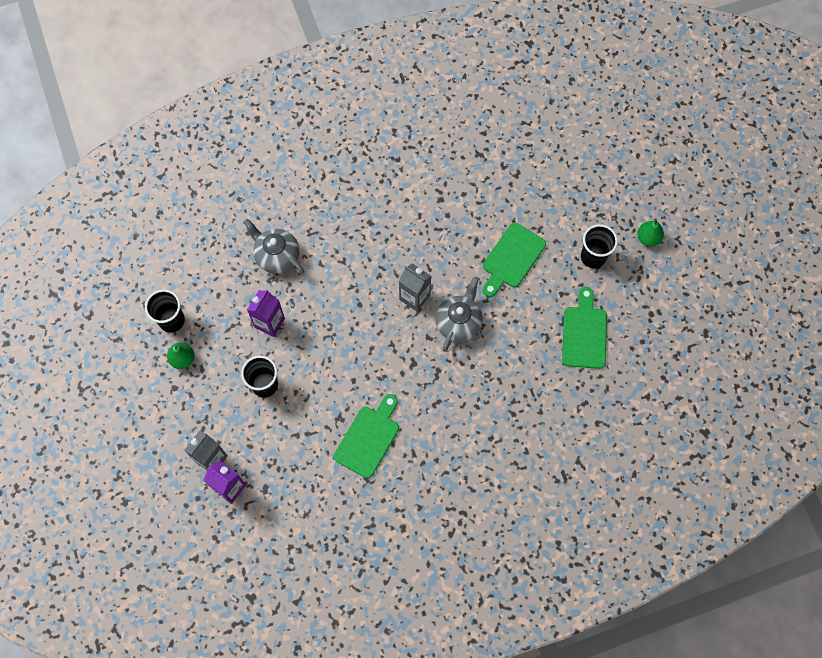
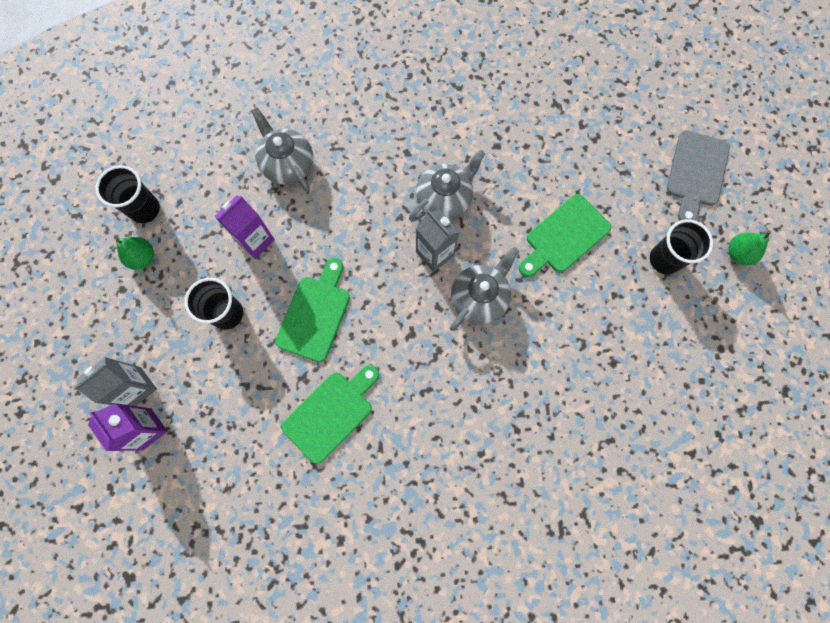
camera: 15 degrees right, 5 degrees up
(410, 252) = (444, 199): none -> grey teapot
(584, 333) = (631, 352): green cutting board -> green cutting board (315, 314)
(601, 183) = (696, 173): none -> grey cutting board

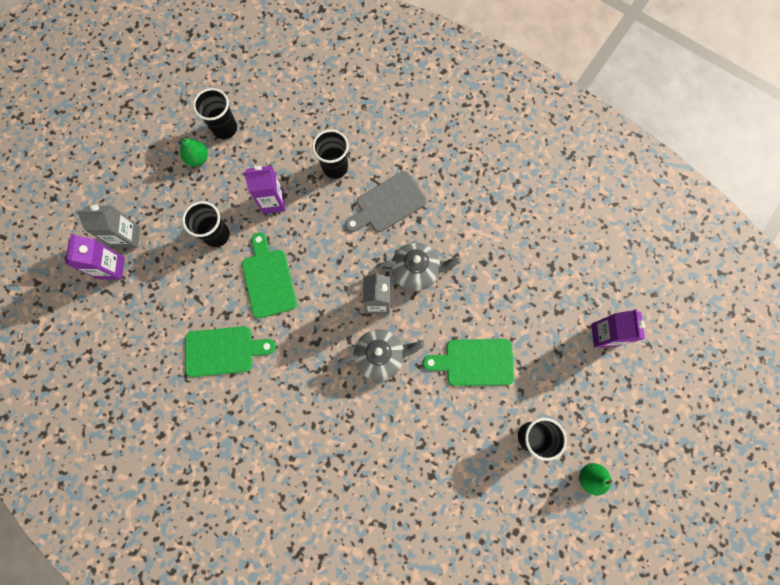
camera: 40 degrees right, 0 degrees up
(287, 164) = (335, 167): grey teapot -> black cup
(315, 314) = (268, 279): green cutting board -> green cutting board turned 75 degrees counterclockwise
(648, 128) = (604, 335): none -> purple carton
(696, 173) = (611, 395): grey cutting board -> grey cutting board (387, 204)

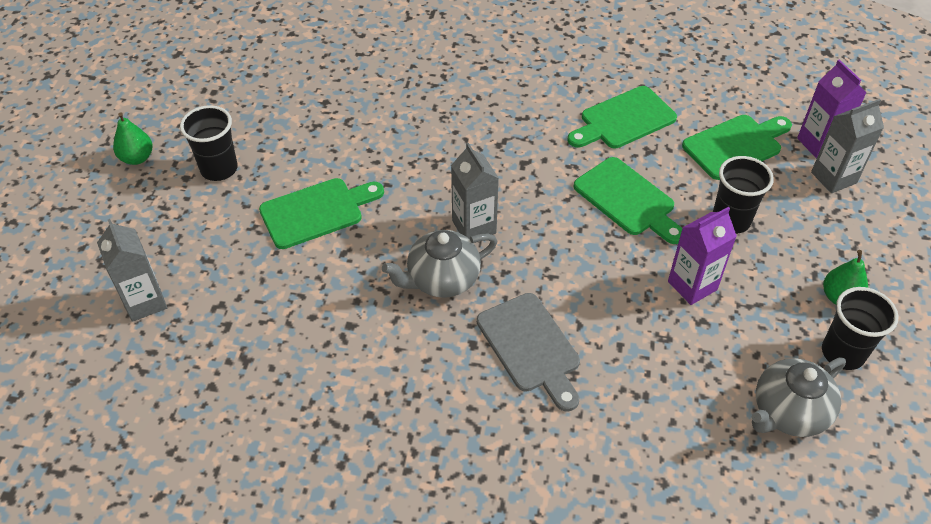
camera: 155 degrees right, 25 degrees down
(166, 291) = (735, 145): none -> green cutting board
(335, 167) = (640, 365): black cup -> none
(380, 356) = (438, 177): grey teapot -> grey teapot (788, 412)
(387, 204) = (530, 347): grey cutting board -> grey cutting board turned 120 degrees clockwise
(604, 335) = (145, 302): purple carton -> grey carton

